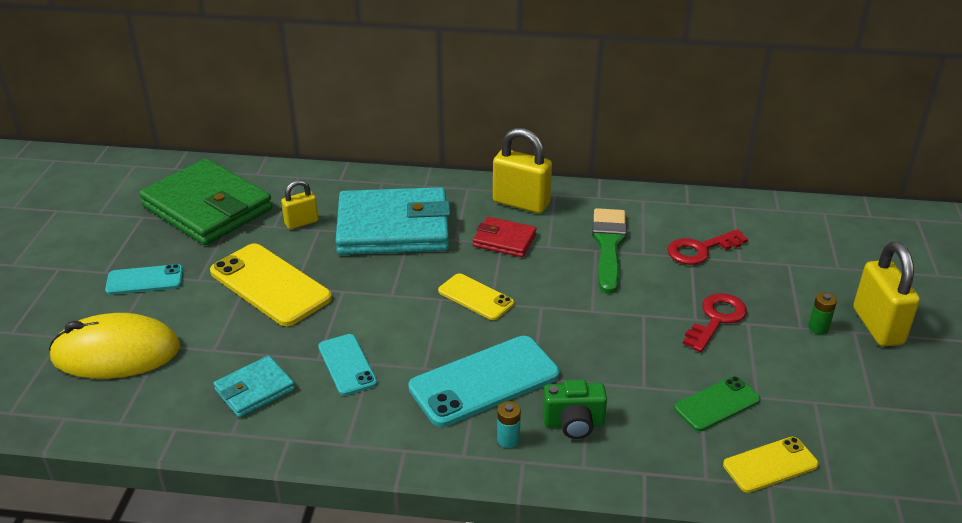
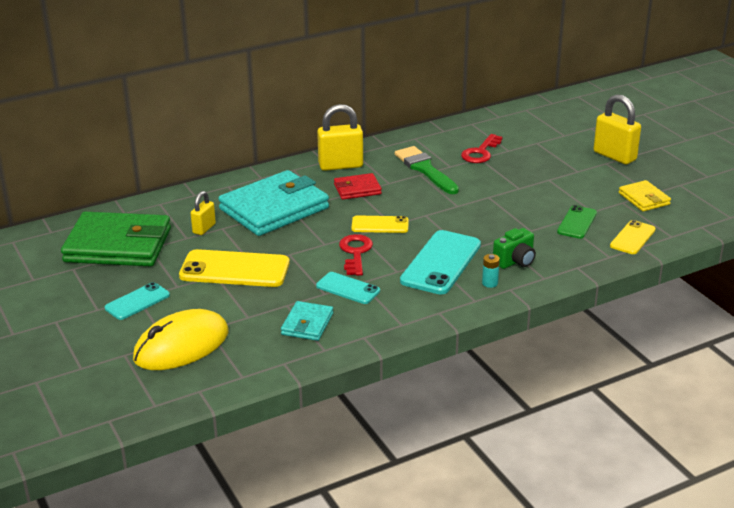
camera: 35 degrees left, 5 degrees down
(716, 319) = (530, 184): red key -> red key (355, 253)
(818, 328) = (586, 168): green battery -> none
(852, 410) = (644, 199): none -> yellow wallet

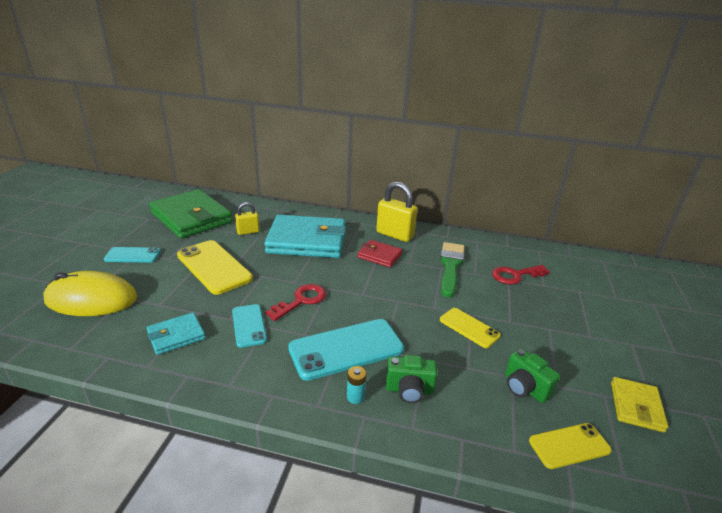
camera: 40 degrees right, 0 degrees up
(380, 225) = (352, 289): yellow phone -> yellow phone (469, 328)
(577, 222) = (525, 388): green phone -> green camera
(614, 156) = (650, 342): yellow padlock -> none

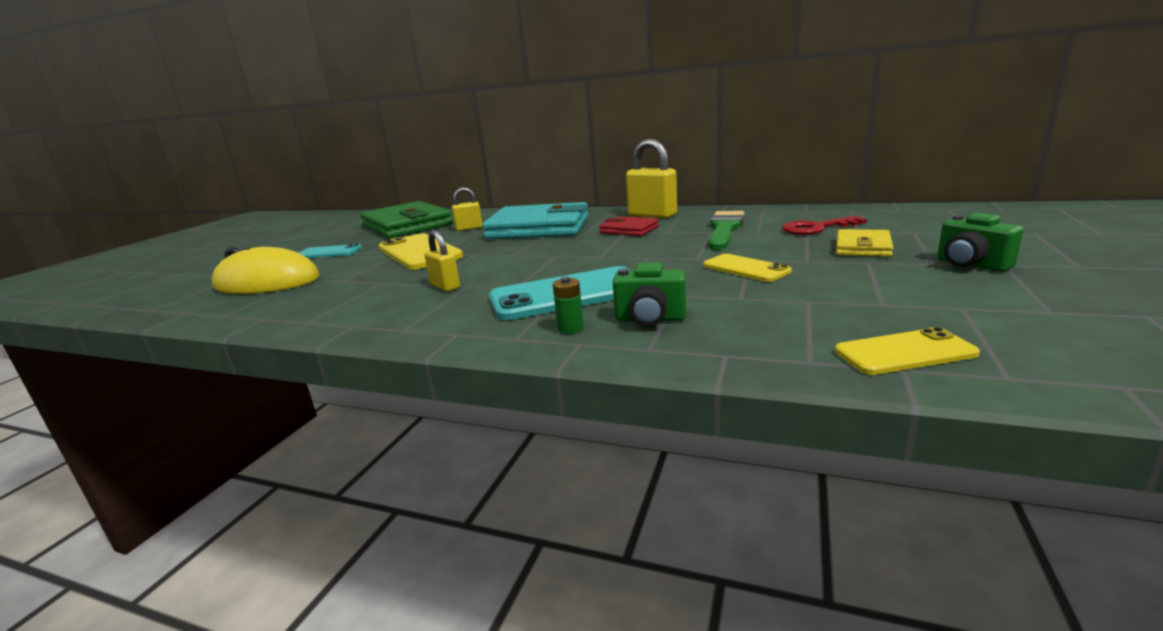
camera: 10 degrees right, 10 degrees down
(176, 336) = (352, 299): turquoise wallet -> none
(249, 325) = (445, 286): turquoise phone -> yellow padlock
(301, 301) = (518, 266): red key -> none
(355, 397) = (570, 328): turquoise battery -> green battery
(525, 388) = (828, 308): green camera -> green camera (971, 265)
(636, 406) = (1019, 313): yellow wallet -> yellow wallet (862, 247)

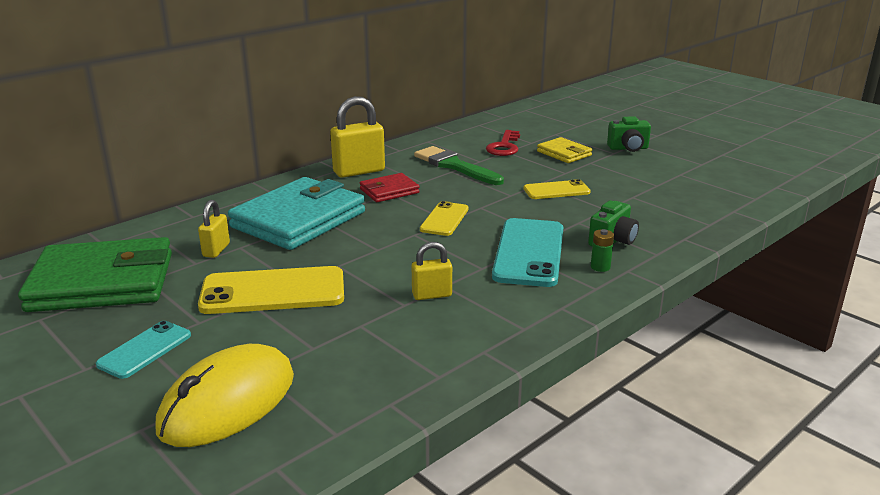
camera: 65 degrees left, 5 degrees up
(904, 352) = (718, 204): yellow phone -> yellow phone (444, 219)

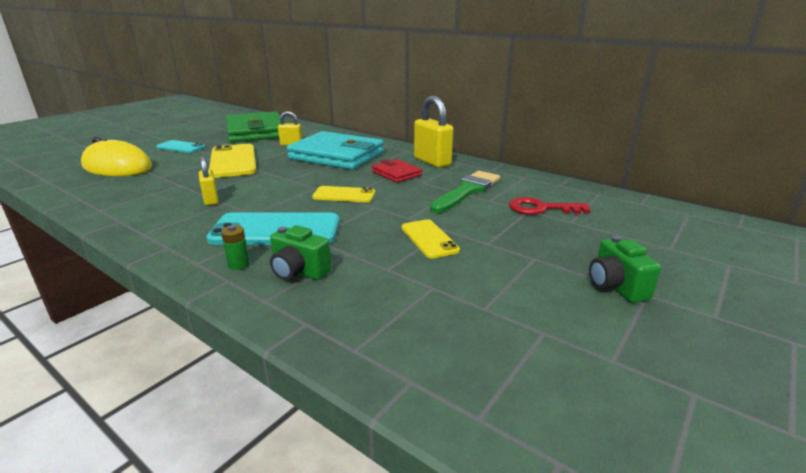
camera: 80 degrees right, 0 degrees up
(564, 153) = (550, 241): yellow wallet -> none

